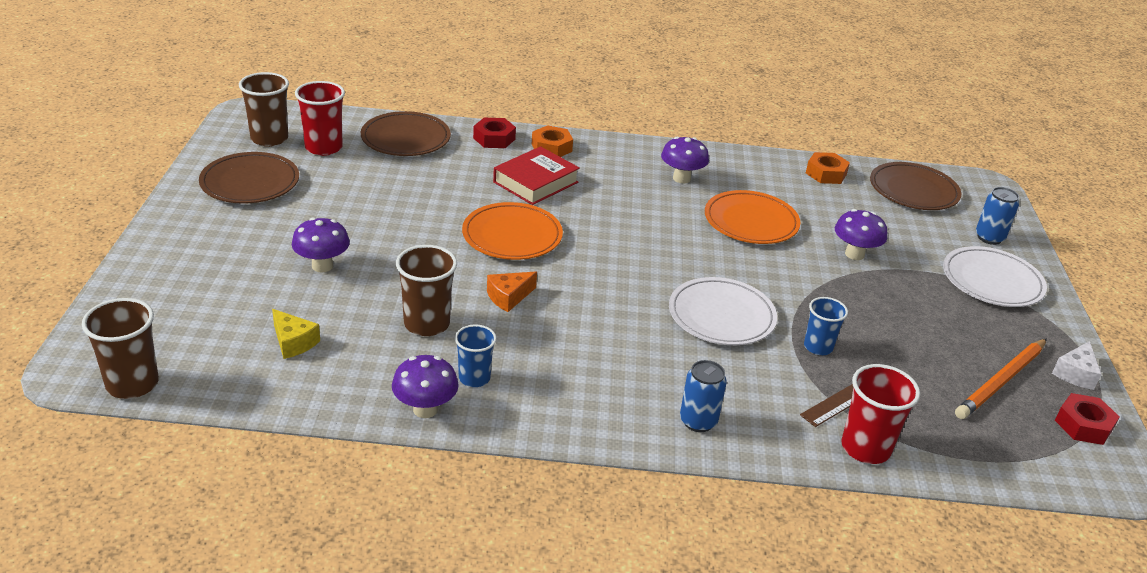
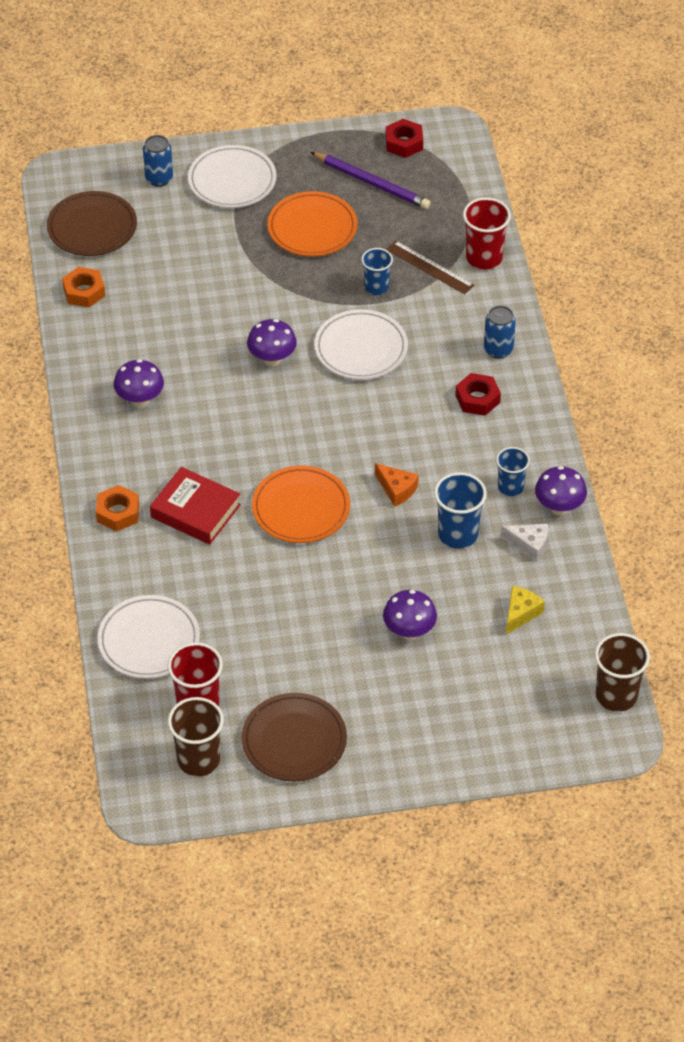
camera: 100 degrees left, 15 degrees up
(405, 138) = (149, 640): brown plate -> white plate
(427, 324) = (458, 534): brown cup -> blue cup
(494, 138) = (118, 565): red nut -> red nut (477, 399)
(751, 222) = (201, 341): orange plate -> orange plate (312, 228)
(854, 254) = (227, 268): purple mushroom -> purple mushroom (272, 359)
(1001, 381) = (371, 183): orange pencil -> purple pencil
(1075, 374) = (343, 141): white cheese -> white cheese (529, 545)

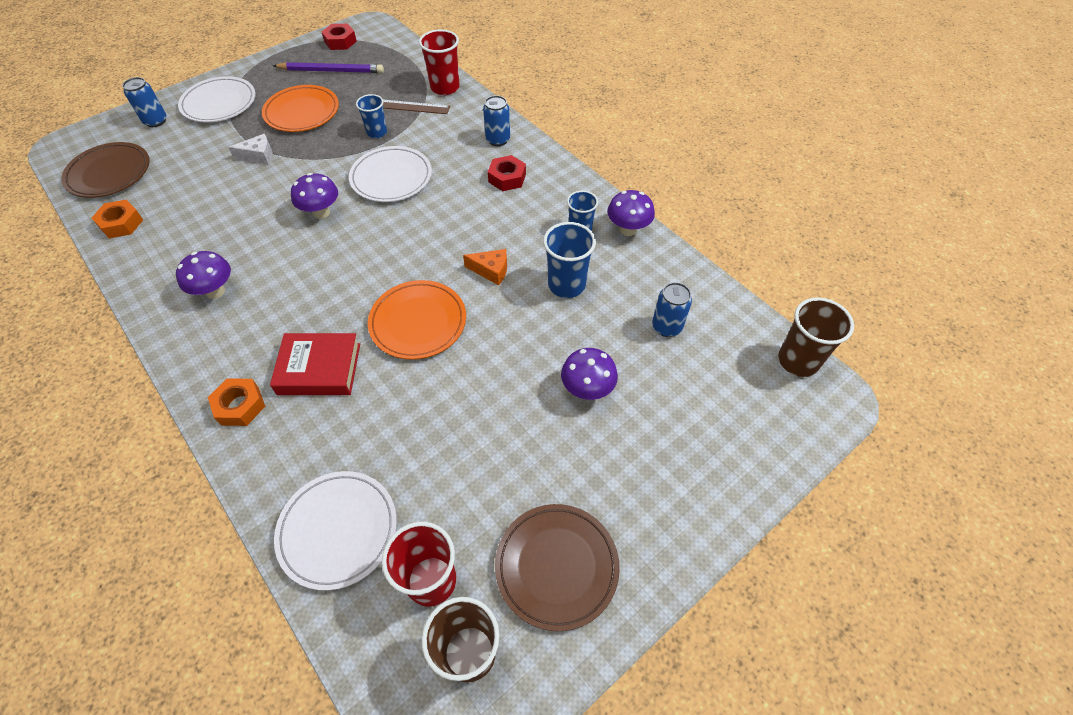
camera: 30 degrees left, 5 degrees up
(521, 613) = (666, 327): yellow cheese -> blue can
(529, 545) = (628, 268): white cheese -> white cheese (259, 156)

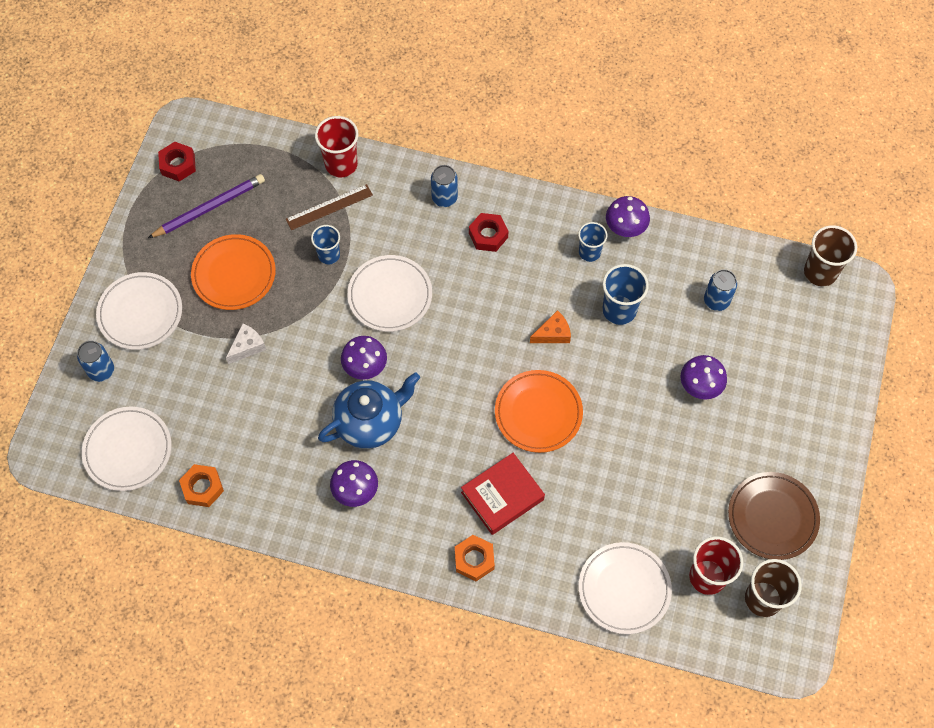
camera: 35 degrees left, 10 degrees up
(109, 173) = (128, 450): brown plate -> white plate
(282, 250) = (370, 422): none -> blue teapot

